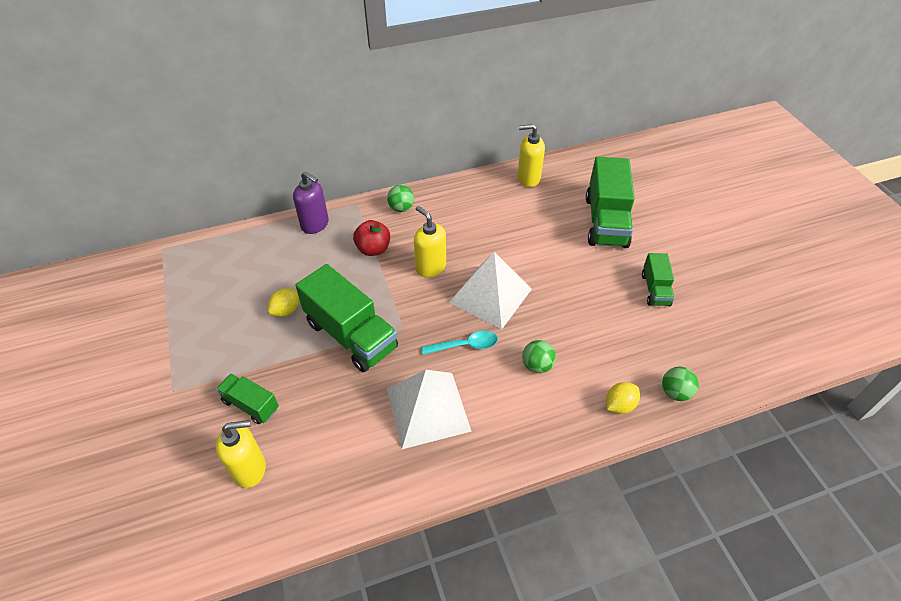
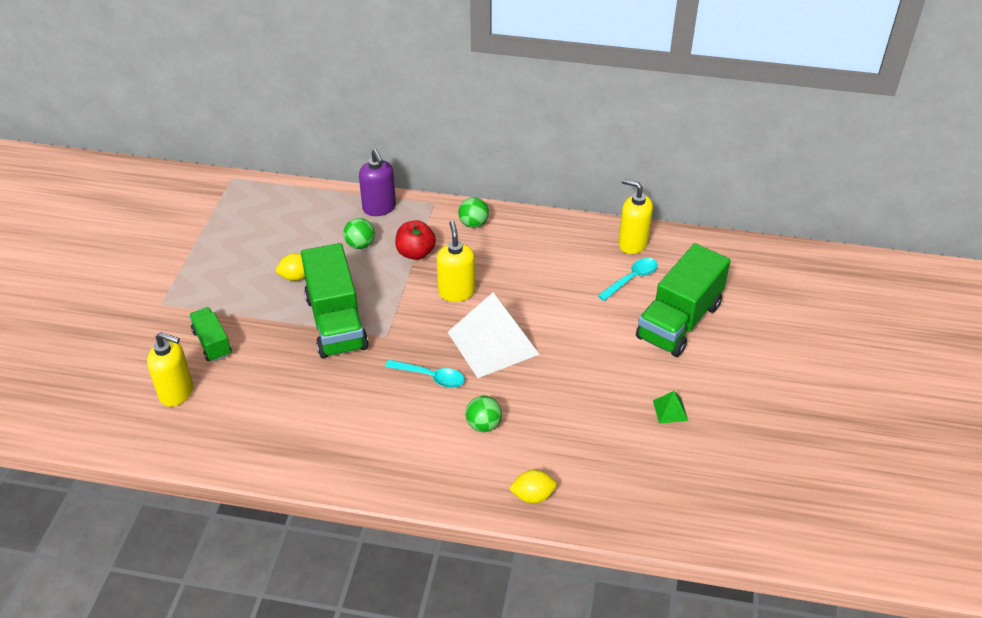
camera: 30 degrees right, 5 degrees down
(428, 409) = (353, 415): white pyramid -> none
(549, 204) = (631, 279): none -> turquoise spoon
(655, 289) = (670, 410): green truck -> green pyramid
(675, 392) = (599, 512): green ball -> green ball (360, 244)

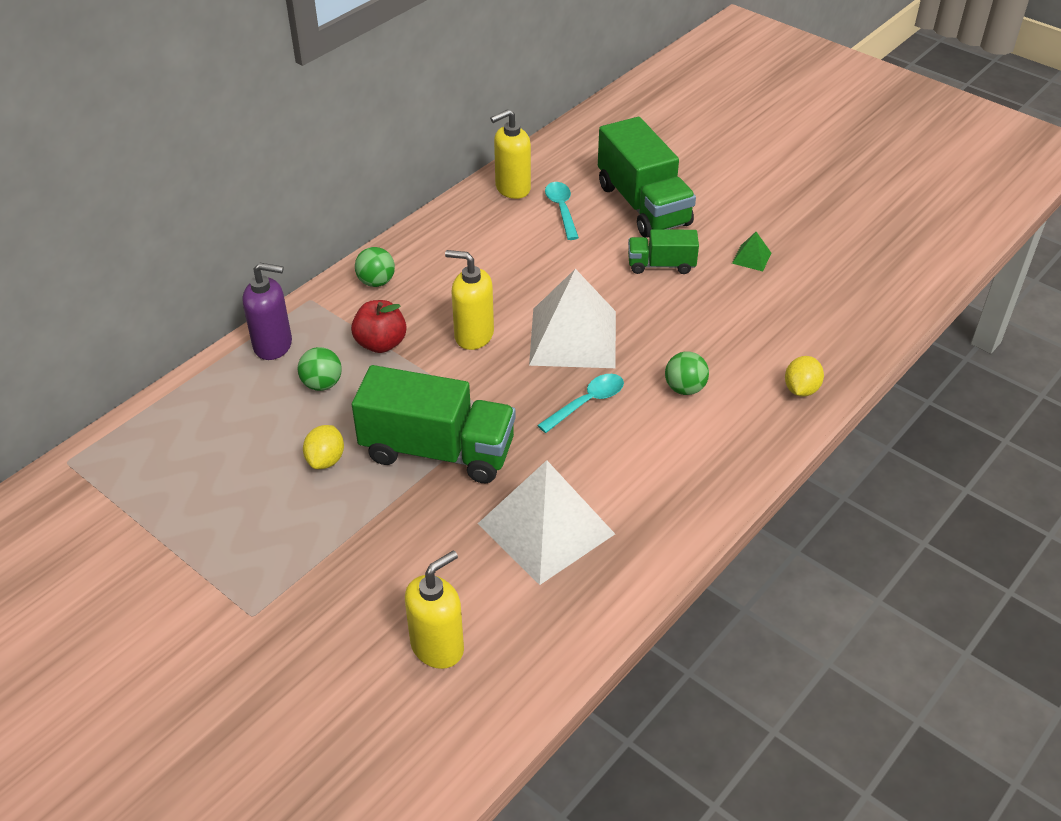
camera: 60 degrees left, 0 degrees up
(212, 343) = (376, 582): green truck -> green truck (661, 265)
(300, 403) = (546, 528): none -> white pyramid

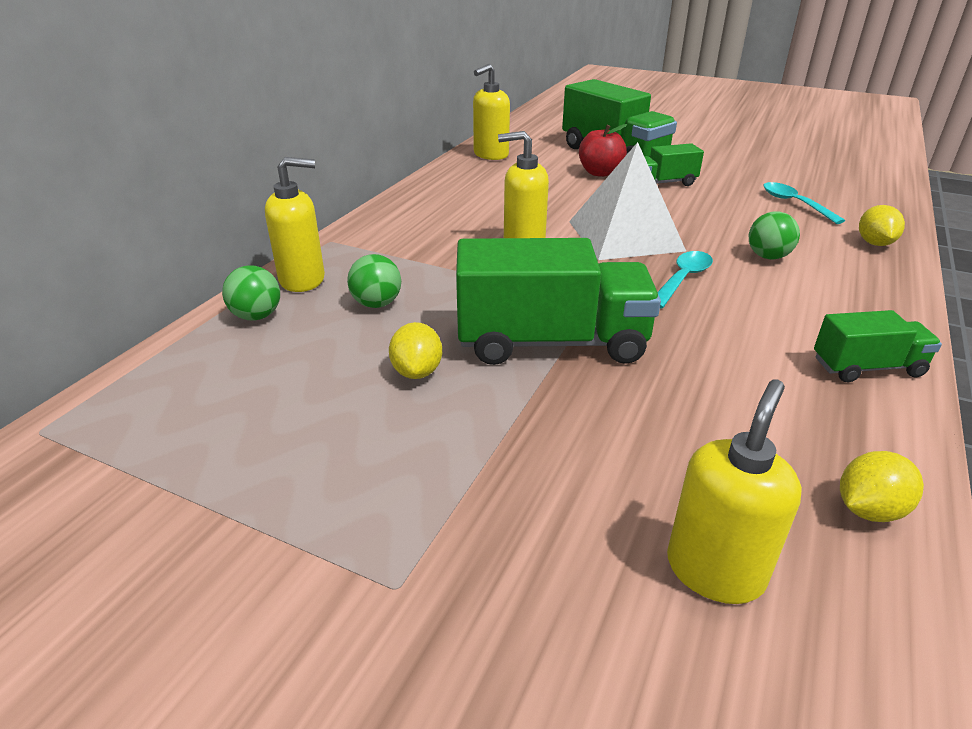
camera: 15 degrees left, 10 degrees down
(273, 345) = (303, 280): purple soap dispenser -> yellow soap dispenser
(376, 282) = (396, 222): green ball -> green ball (257, 316)
(381, 344) = (427, 264): red apple -> red apple (600, 173)
(546, 528) = (738, 395): white pyramid -> none
(561, 209) = (544, 162): turquoise spoon -> turquoise spoon (794, 204)
(564, 631) = (869, 509): none -> yellow lemon
(665, 523) = (867, 367): none -> green truck
(751, 258) = (735, 171): green pyramid -> none

